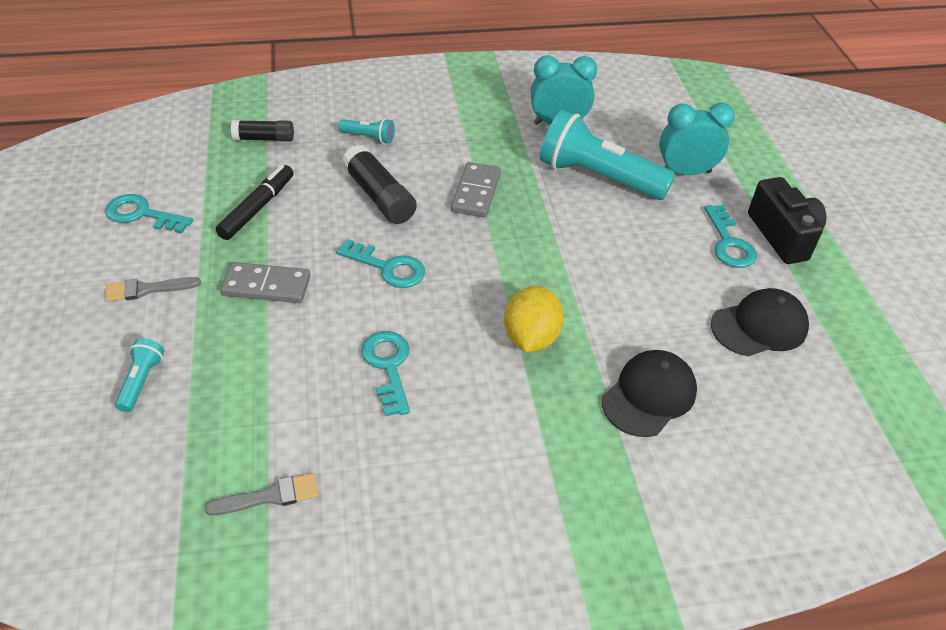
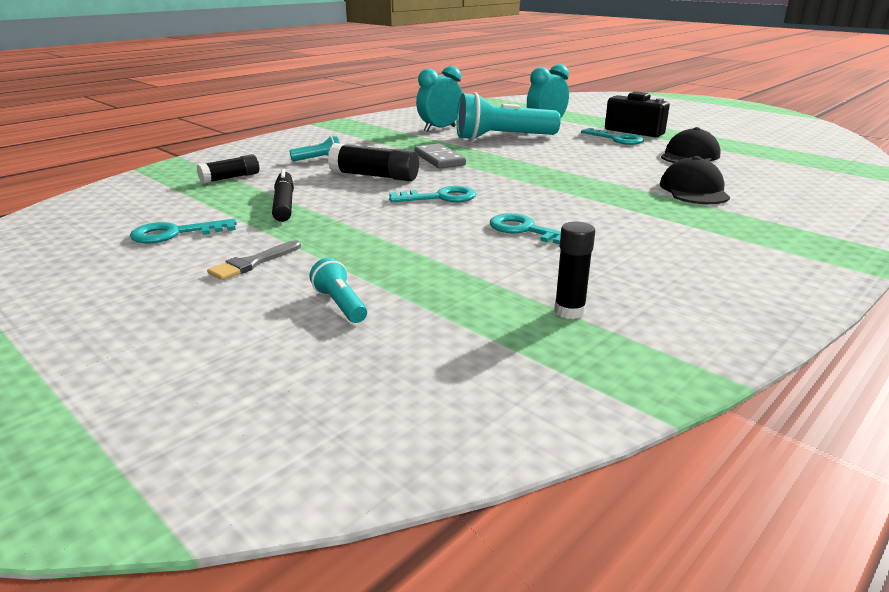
camera: 35 degrees left, 20 degrees down
(266, 286) = (362, 230): grey domino -> none
(270, 496) = (569, 311): grey brush -> black glue stick
(531, 338) = (588, 193): yellow lemon -> none

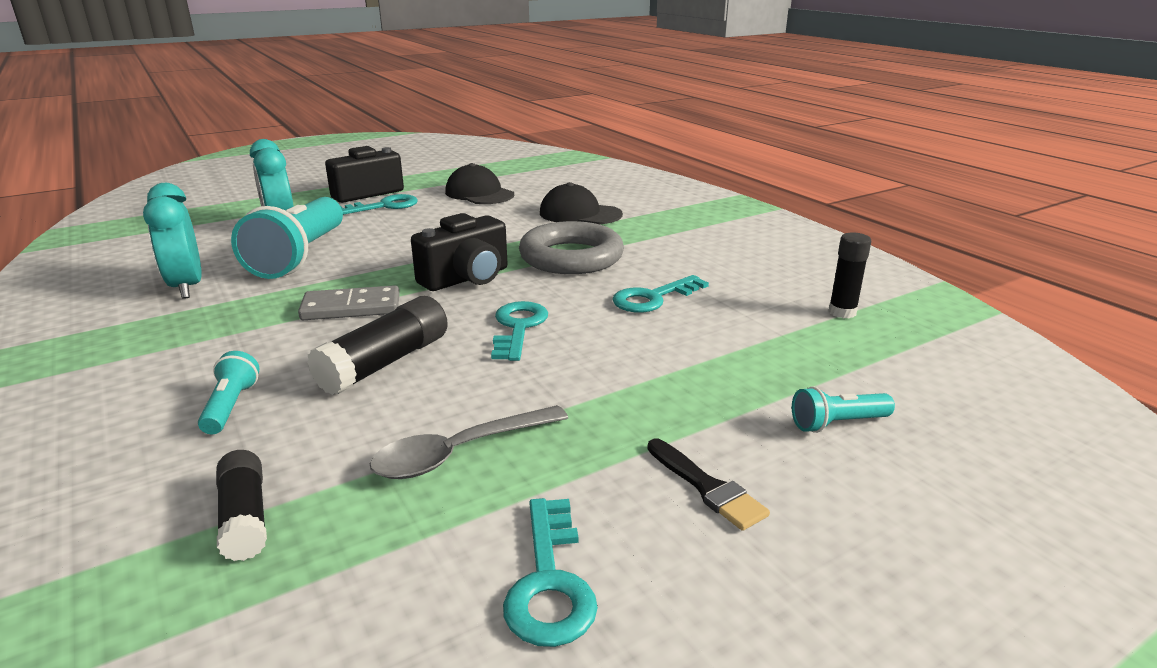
camera: 75 degrees left, 0 degrees up
(253, 263) = (707, 487): grey brush -> black brush
(284, 204) = (460, 452): black marker -> grey spoon
(508, 176) = (466, 278): none -> black camera
(584, 198) = (571, 257): none -> grey ring

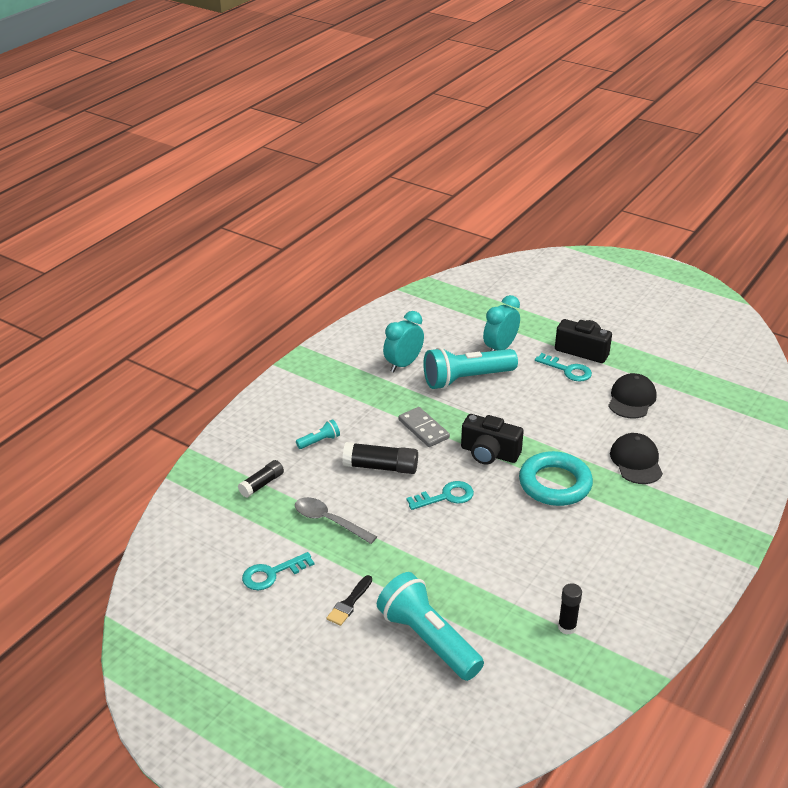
camera: 65 degrees right, 10 degrees up
(571, 257) = (555, 484): grey ring -> turquoise ring
(653, 298) = (522, 537): turquoise key -> none
(837, 423) = (428, 640): turquoise flashlight -> turquoise flashlight, size x2.26

